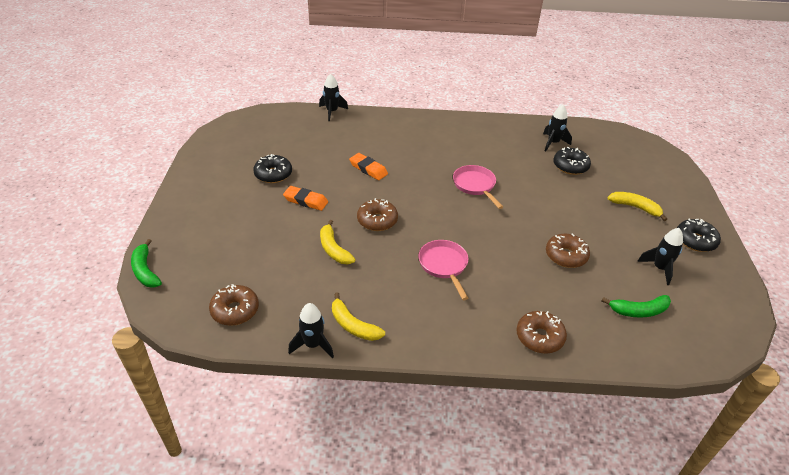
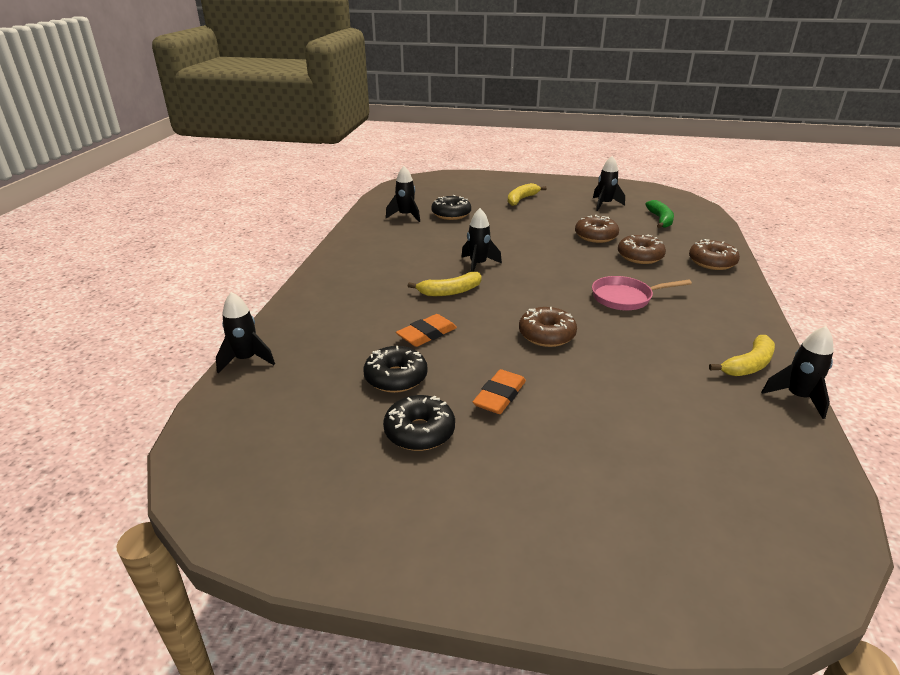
camera: 80 degrees left, 10 degrees down
(145, 270) = (722, 616): green banana -> none
(235, 310) = (771, 473): brown donut -> brown donut (640, 256)
(334, 249) = (611, 373): yellow banana -> yellow banana (450, 291)
(475, 185) = (478, 265): pink pan -> black rocket
(695, 240) = (566, 187): black donut -> black donut (396, 378)

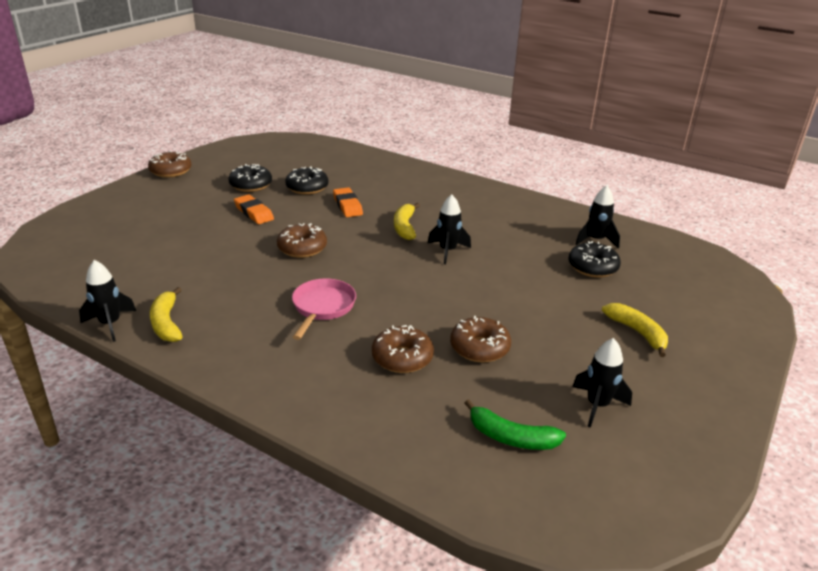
camera: 110 degrees right, 0 degrees up
(246, 360) = (369, 153): black rocket -> none
(712, 262) = (347, 411): brown donut -> brown donut (171, 171)

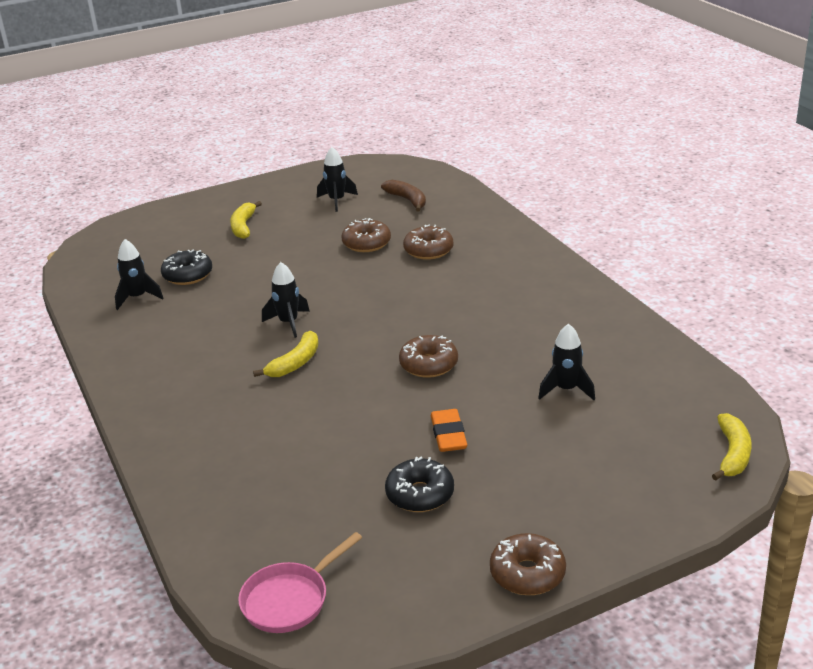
camera: 145 degrees left, 0 degrees up
(110, 324) = (651, 329): black rocket -> black rocket (566, 390)
(166, 323) = (600, 318): yellow banana -> yellow banana (732, 454)
(307, 188) = (346, 464): black donut -> none
(322, 307) = (457, 299): pink pan -> pink pan (290, 600)
(347, 205) = (325, 414): orange eraser -> none
(511, 437) = (407, 200): green banana -> brown banana

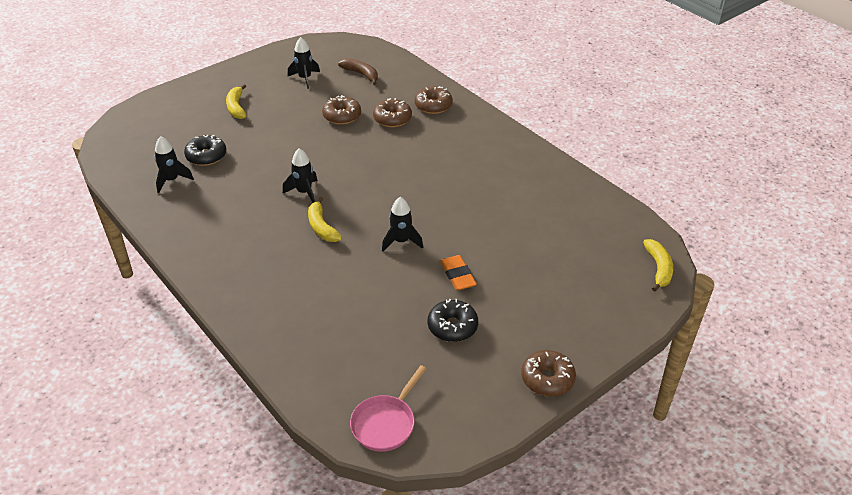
camera: 15 degrees left, 10 degrees up
(295, 363) = (322, 227): yellow banana -> yellow banana turned 135 degrees clockwise
(428, 365) = (424, 218): brown donut -> brown donut (433, 106)
(566, 390) = (531, 229): black rocket -> black rocket (401, 241)

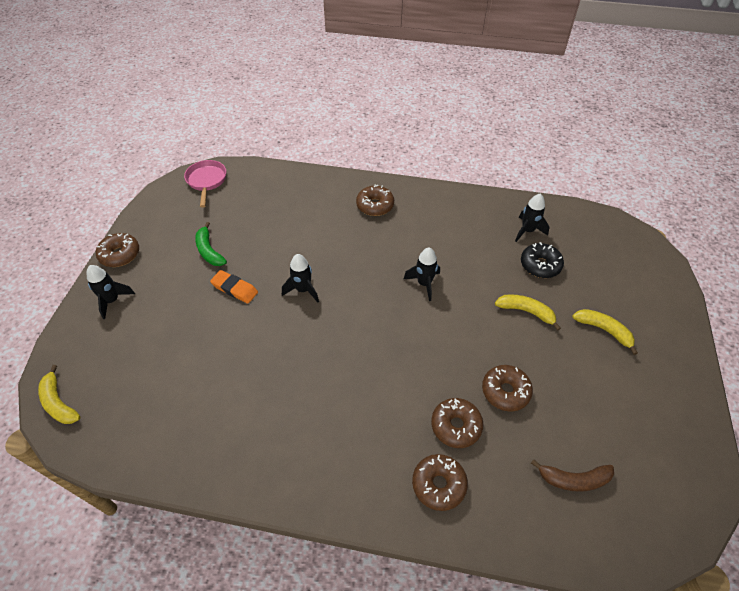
camera: 140 degrees right, 10 degrees up
(252, 276) = (375, 205): none -> brown donut
(305, 78) = (613, 421): black rocket -> black rocket (112, 301)
(322, 227) = (374, 264): yellow banana -> yellow banana (526, 311)
(452, 326) = (209, 251): black donut -> green banana

